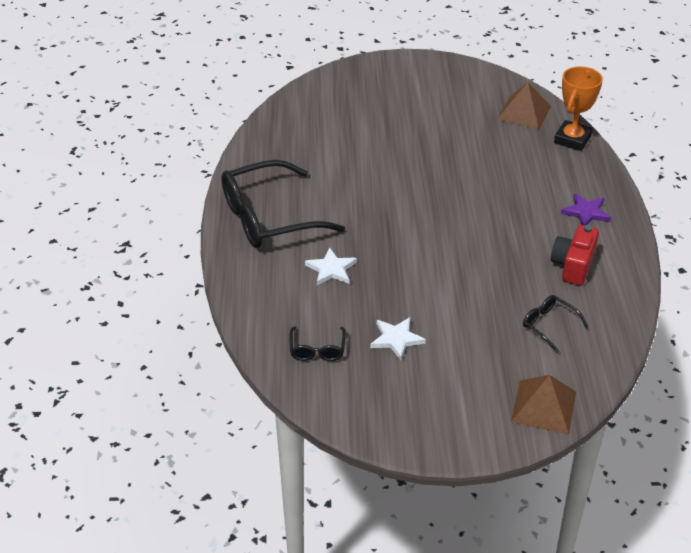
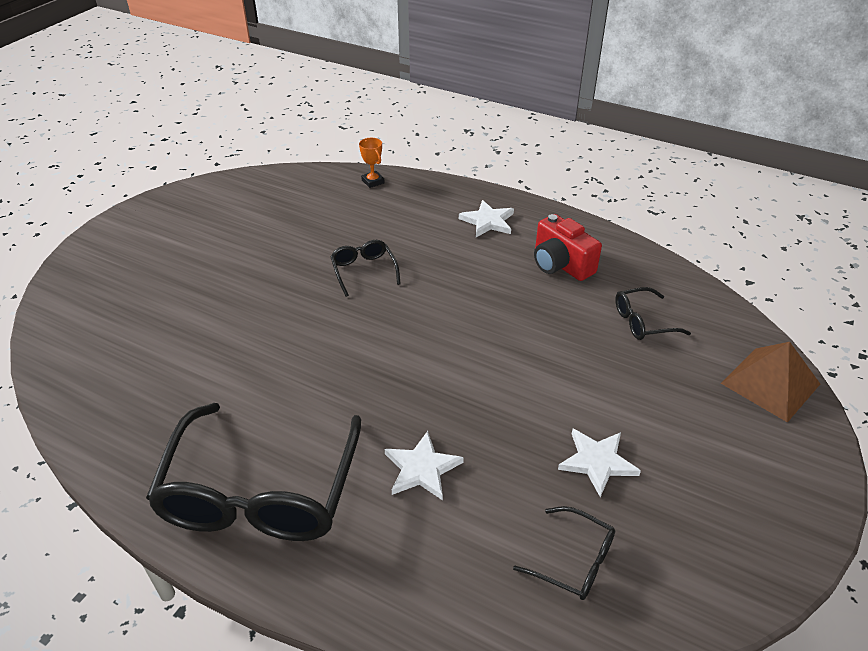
camera: 60 degrees left, 0 degrees up
(471, 178) = (364, 271): none -> black glasses
(524, 112) = (300, 191): brown pyramid -> none
(572, 139) = (373, 181): orange trophy -> orange trophy, size x0.51
(586, 212) = (488, 221): purple star -> white star

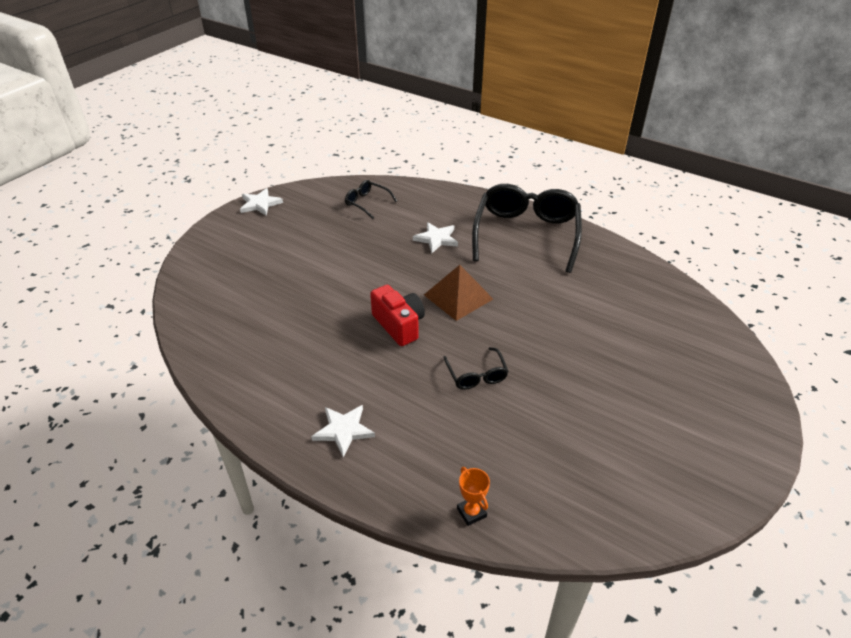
camera: 175 degrees left, 0 degrees up
(560, 264) = (292, 370): red camera -> red camera (399, 325)
(597, 462) = (336, 236): white star -> white star (260, 204)
(642, 321) = (254, 313): black glasses -> none
(770, 383) = (199, 268): brown pyramid -> brown pyramid (458, 297)

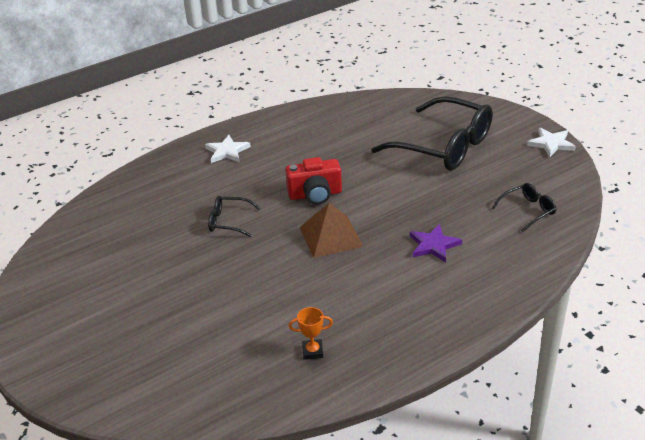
camera: 115 degrees right, 5 degrees down
(436, 239) = (433, 245): white star -> purple star
(471, 512) = (120, 189): orange trophy -> orange trophy (312, 351)
(526, 234) = (409, 317): black glasses -> black glasses (444, 146)

